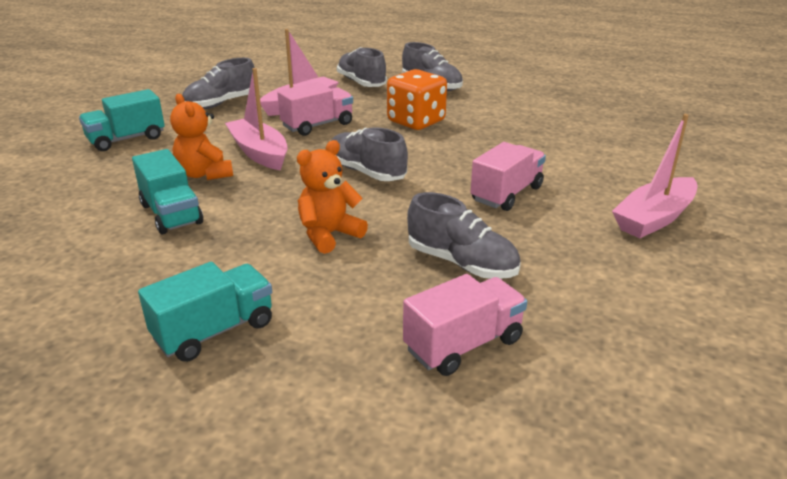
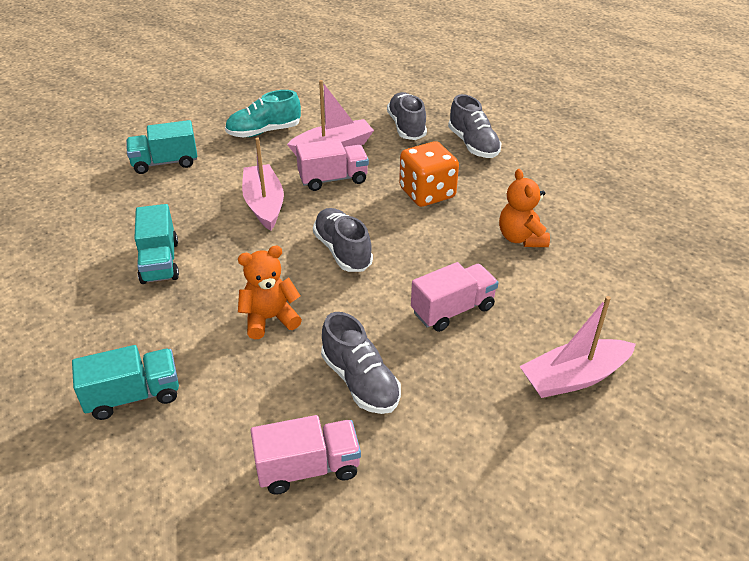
camera: 20 degrees right, 10 degrees up
(204, 174) = (207, 220): orange teddy bear -> orange teddy bear (521, 238)
(221, 104) = (264, 132): grey shoe -> turquoise shoe

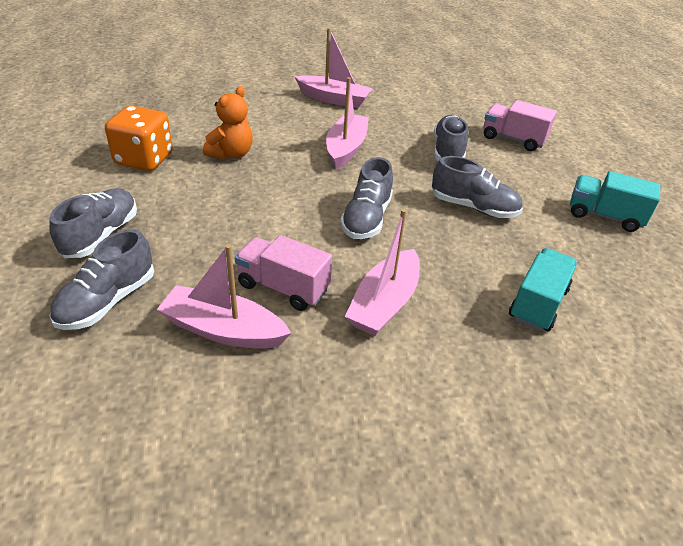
camera: 140 degrees left, 0 degrees up
(165, 163) = (451, 461): turquoise truck -> none
(264, 132) = (263, 425): turquoise shoe -> none
(270, 319) = (473, 207): orange teddy bear -> grey shoe
(427, 193) = (229, 219): orange dice -> orange dice (144, 159)
(452, 310) = (346, 148): pink truck -> pink boat

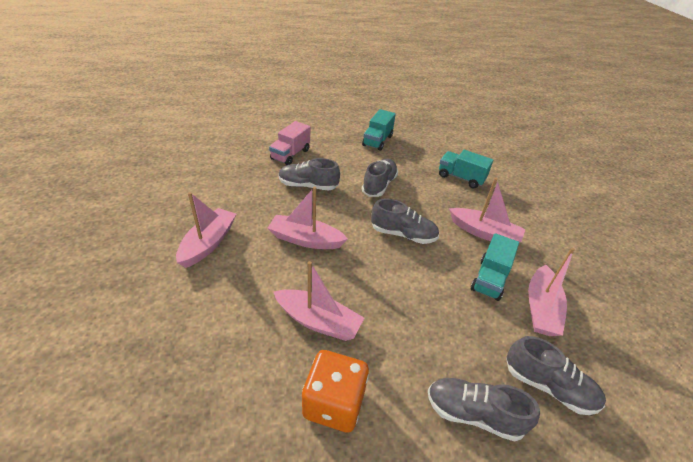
camera: 90 degrees left, 0 degrees up
(231, 154) = (318, 321): orange teddy bear -> pink boat
(283, 287) = (490, 279): pink truck -> turquoise truck

